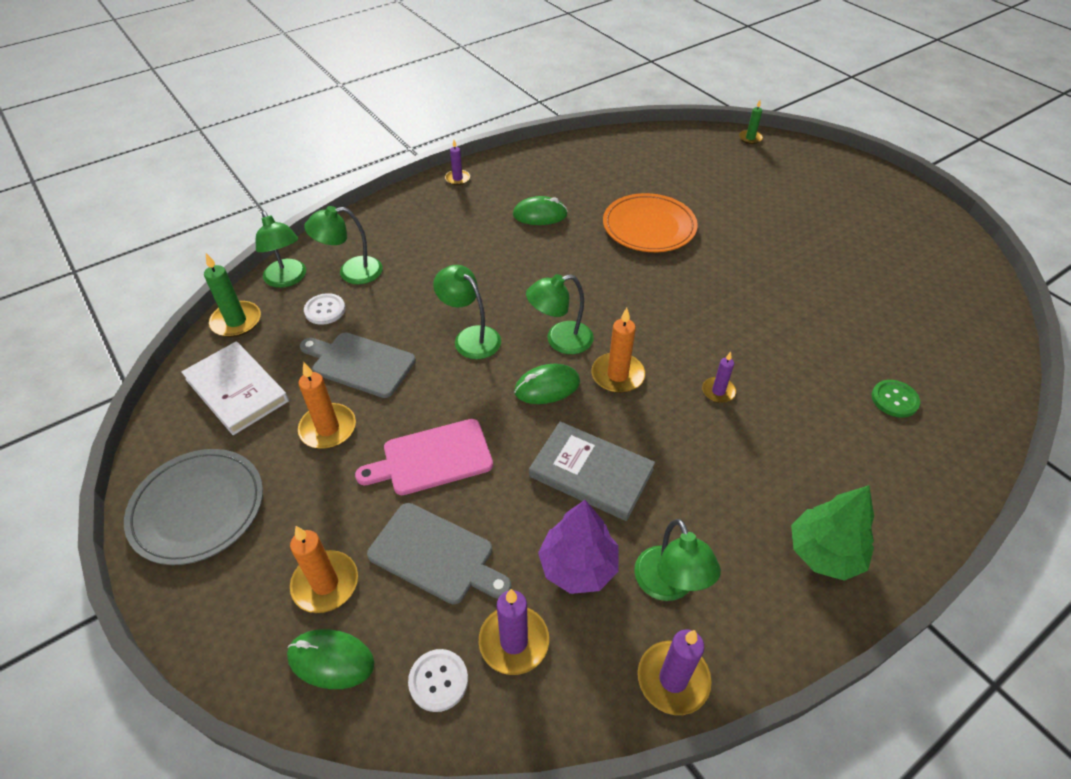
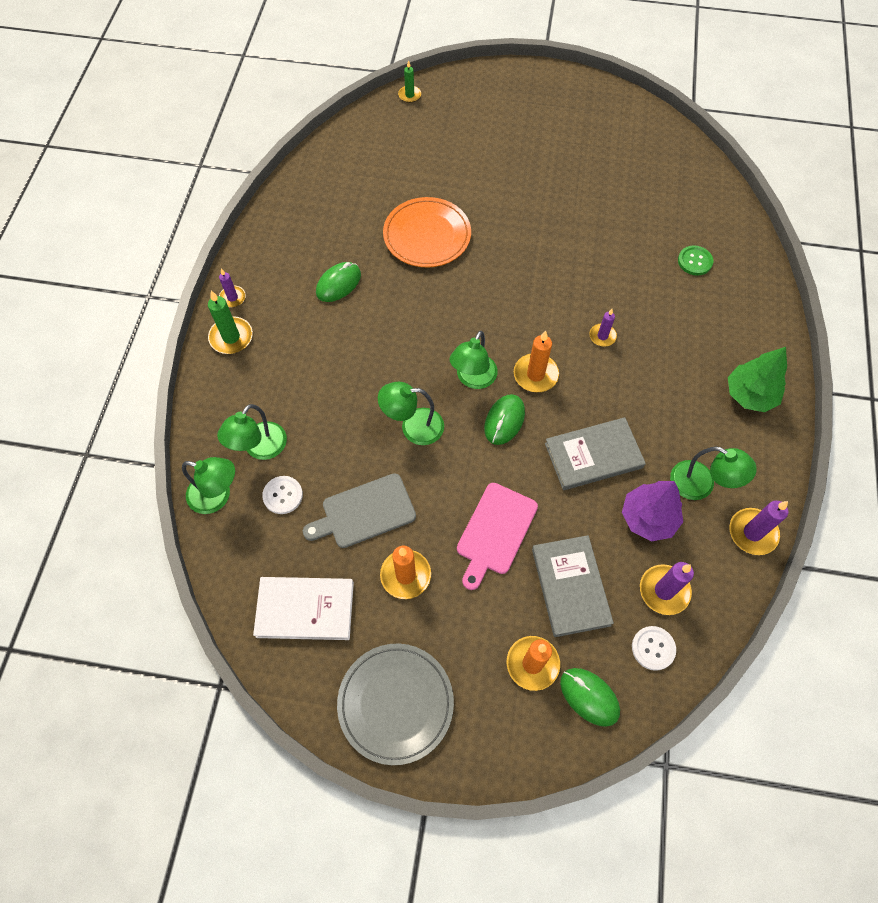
camera: 45 degrees left, 15 degrees up
(236, 321) = (227, 563): green candle -> green candle (231, 337)
(331, 660) = (589, 697): green mouse -> green mouse turned 75 degrees clockwise
(435, 555) = (570, 587): grey cutting board -> grey book

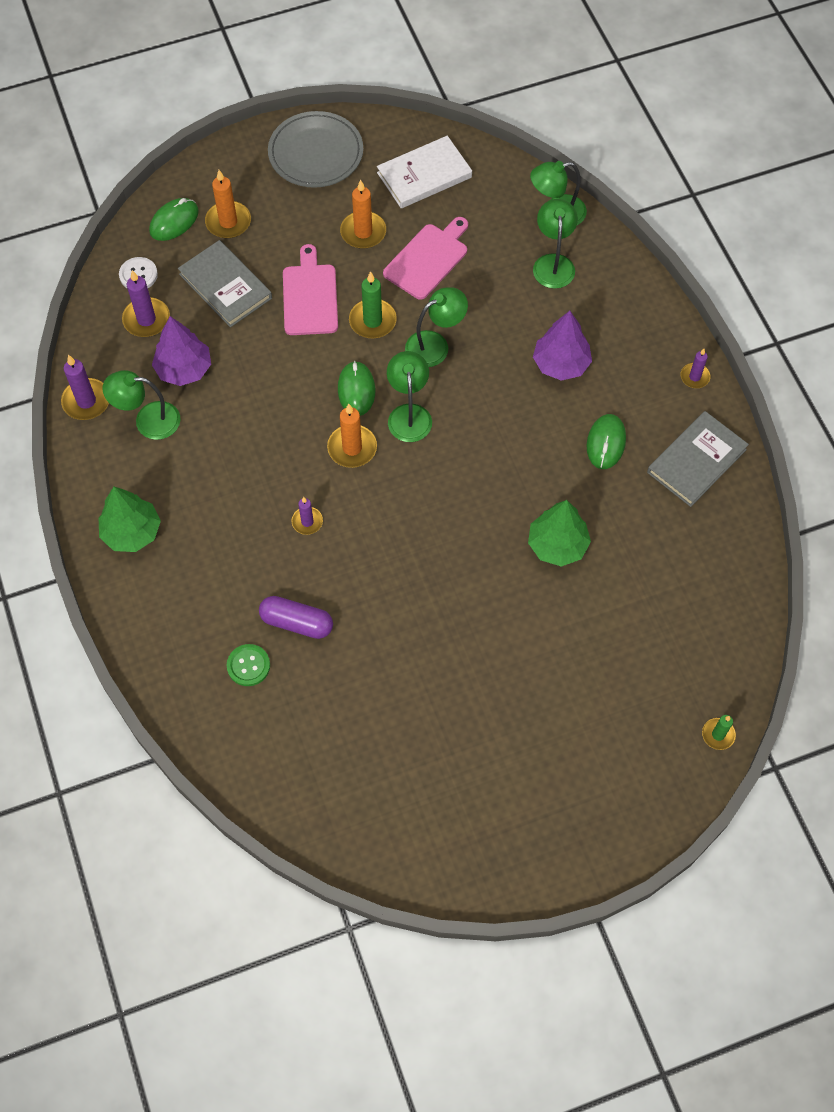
camera: 150 degrees right, 0 degrees up
(231, 337) = (661, 340): green candle -> green candle (372, 321)
(283, 495) = (504, 239): white button -> none
(324, 358) = (561, 364): none -> purple tree
(364, 512) = (428, 259): grey cutting board -> pink cutting board
(427, 235) = (557, 545): orange plate -> green tree
(589, 697) = (174, 221): green mouse -> green mouse turned 60 degrees counterclockwise
(593, 456) = (258, 399): grey book -> grey book (696, 461)
(646, 272) = (297, 622): none -> purple capsule

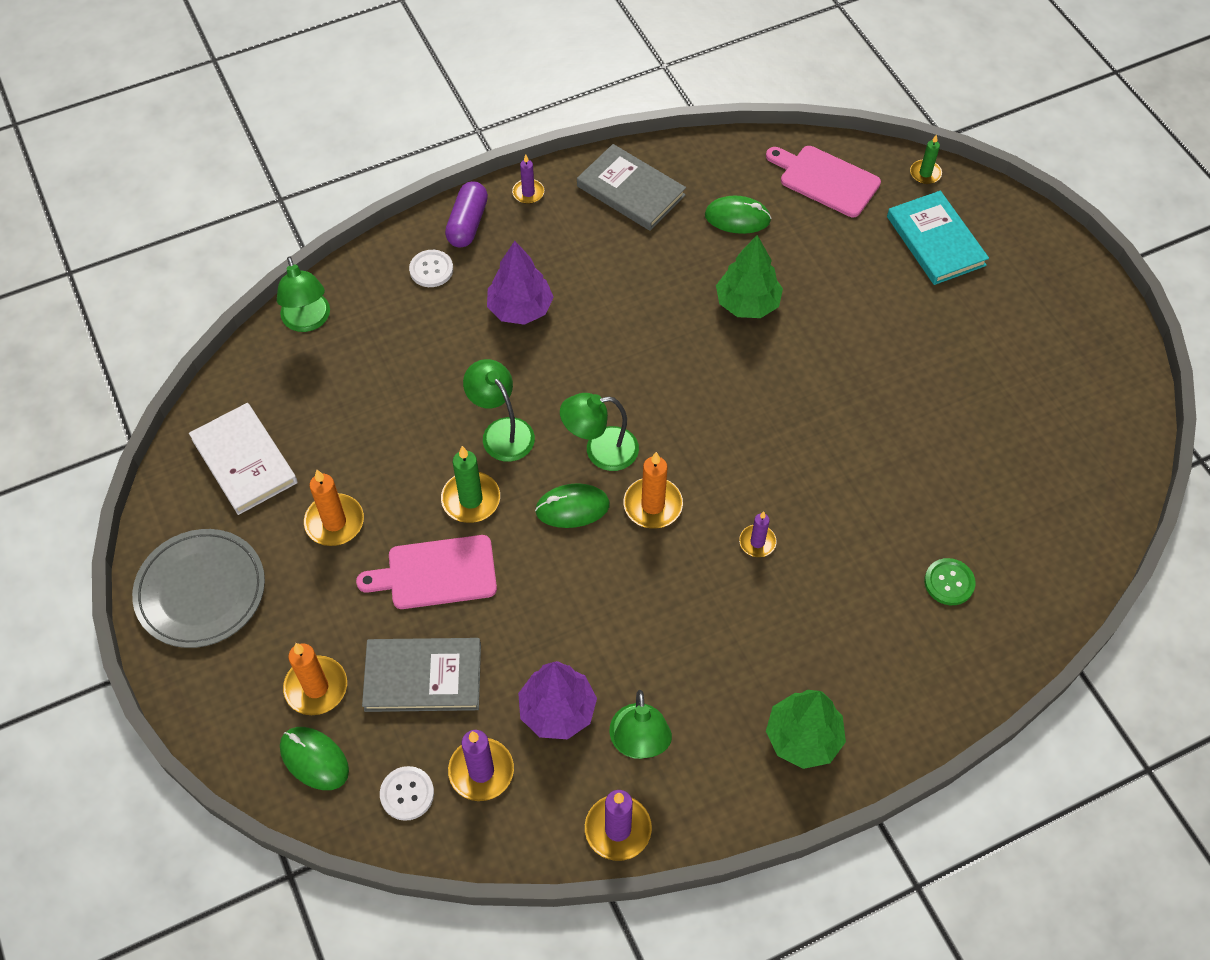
camera: 95 degrees left, 5 degrees down
(225, 286) = (423, 677): grey book -> grey book turned 45 degrees clockwise
(297, 622) = (886, 539): purple capsule -> purple capsule (467, 223)
(428, 259) = (376, 447): pink cutting board -> pink cutting board (825, 180)
(553, 263) = (381, 321): green lamp -> none
(606, 443) = (618, 266): green mouse -> green mouse (737, 218)
(607, 300) = (431, 269): none -> white button
(627, 727) = (935, 241): none -> turquoise book

